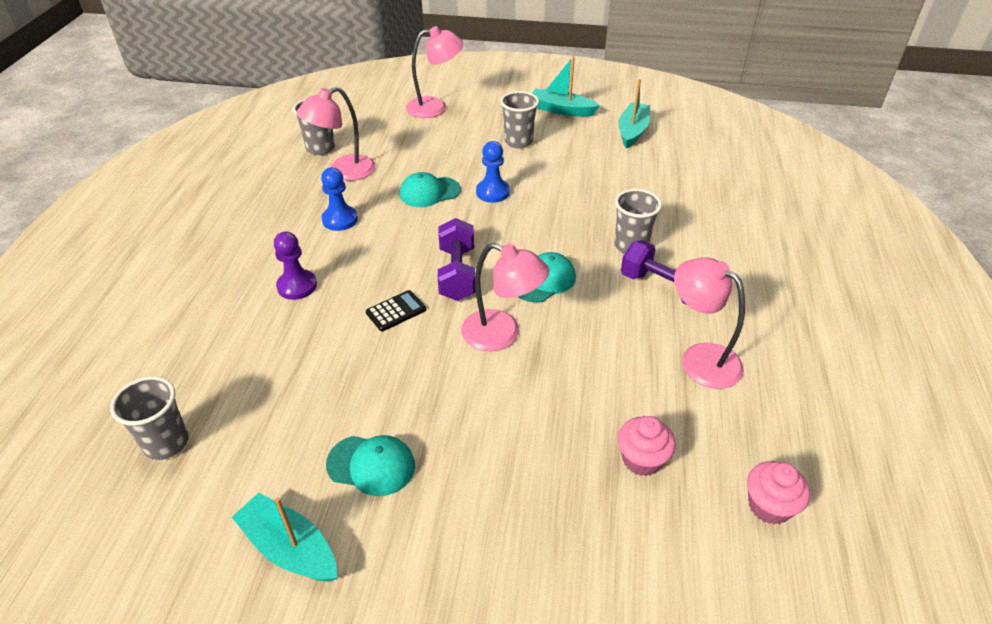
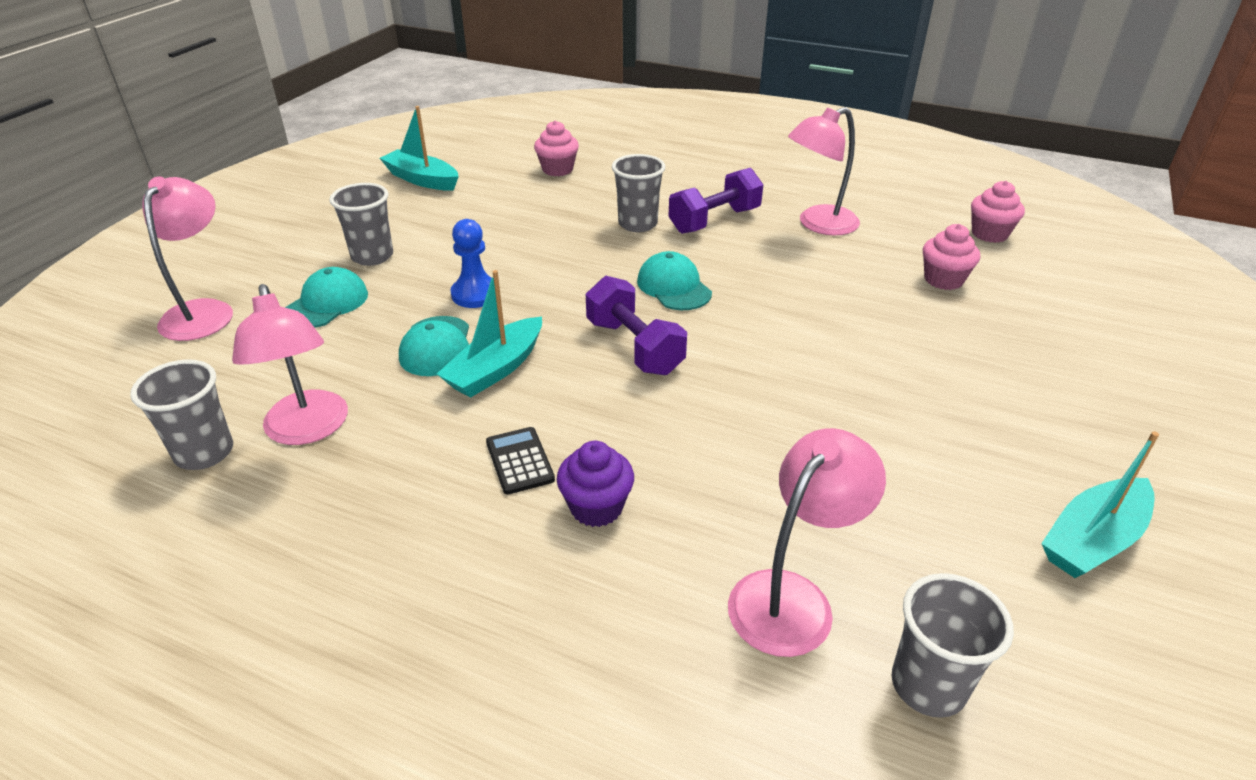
camera: 75 degrees left, 5 degrees down
(297, 286) = (596, 507): purple pawn -> purple cupcake
(340, 219) = (446, 445): blue pawn -> none
(371, 465) = (960, 457): turquoise cap -> turquoise cap (326, 303)
(396, 311) = (691, 408): black calculator -> black calculator (520, 461)
(457, 274) = (634, 347): purple dumbbell -> purple dumbbell turned 45 degrees clockwise
(502, 335) = (758, 330): pink lamp -> pink lamp (792, 597)
(561, 110) = (326, 213): turquoise boat -> turquoise boat (496, 369)
(695, 187) = (557, 169): none -> pink cupcake

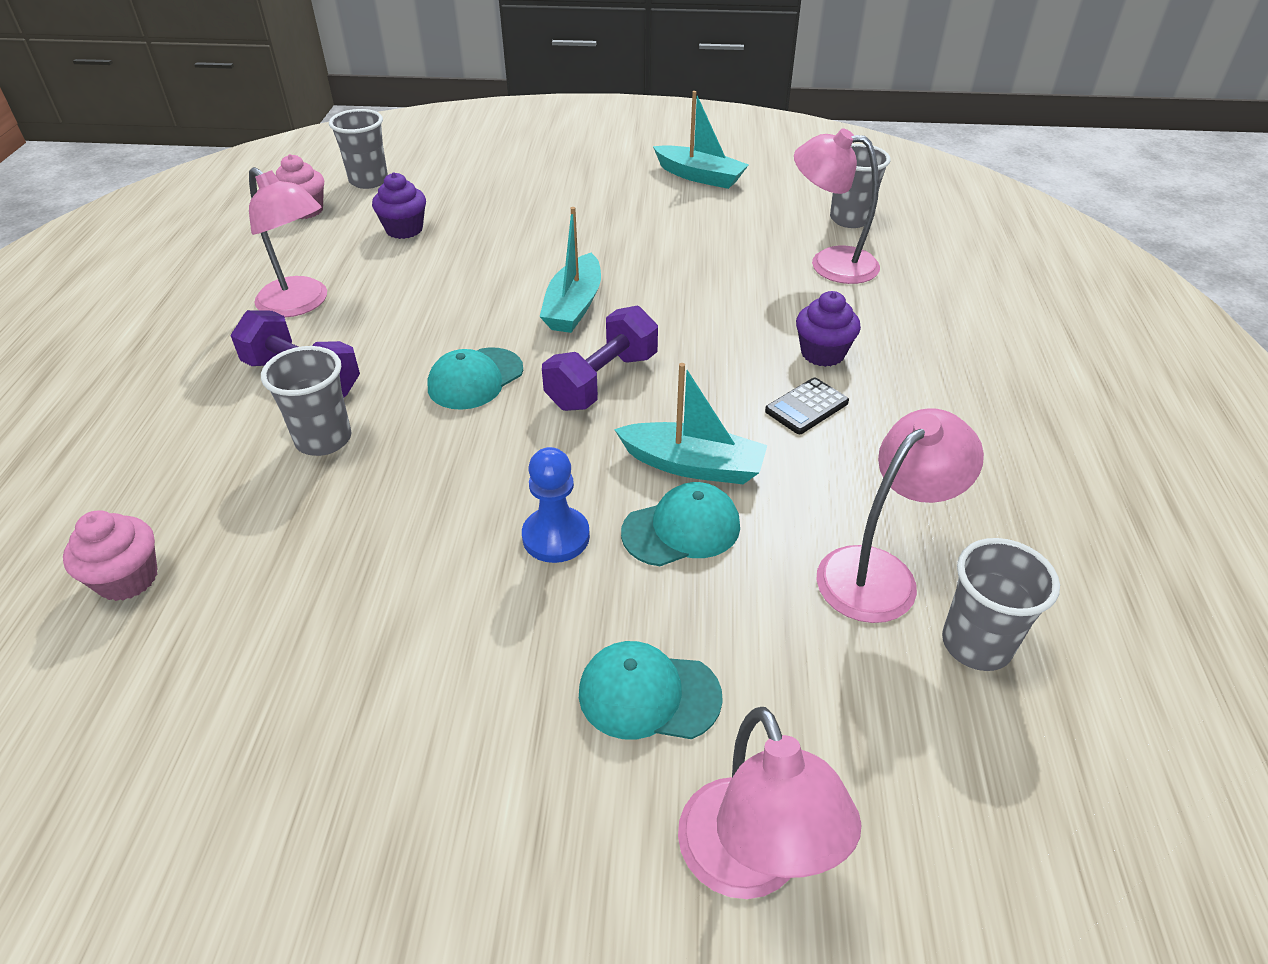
camera: 110 degrees left, 5 degrees up
(203, 311) = (750, 864): pink lamp -> pink lamp turned 90 degrees counterclockwise
(372, 256) = (496, 707): grey cup -> grey cup (369, 181)
(422, 179) = (172, 778): turquoise boat -> turquoise boat (573, 306)
(943, 280) = (404, 229): pink cupcake -> purple cupcake

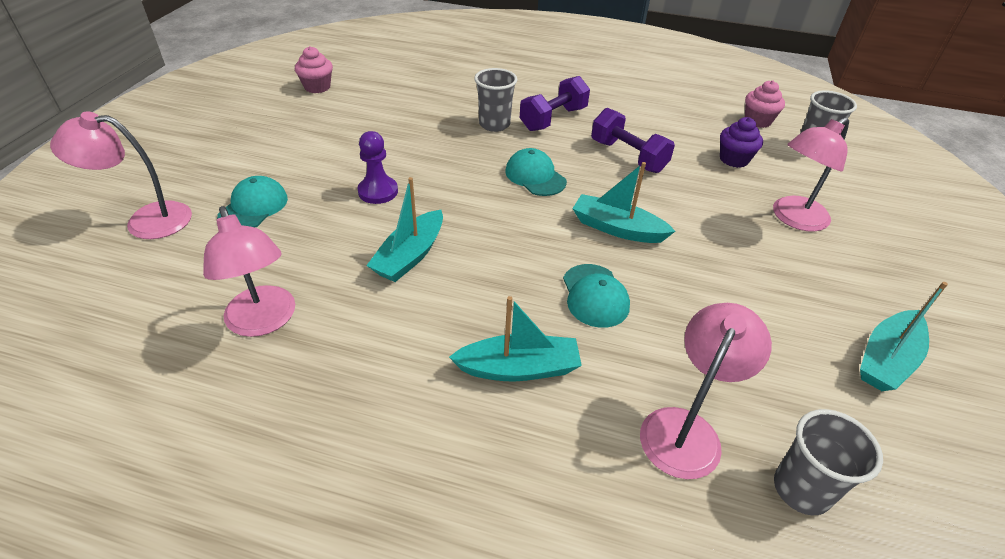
camera: 100 degrees right, 0 degrees up
(128, 579) = (419, 80): pink cupcake -> pink cupcake (317, 87)
(301, 304) = (632, 119): pink lamp -> pink lamp (793, 219)
(556, 537) = (378, 191): blue pawn -> purple pawn
(602, 381) = (516, 229): purple dumbbell -> purple dumbbell (628, 156)
(681, 529) = (356, 239): turquoise cap -> turquoise cap (595, 296)
(806, 407) = (448, 334): black calculator -> none
(822, 353) = (519, 368): purple cupcake -> turquoise boat
(976, 644) = (177, 350): grey cup -> none

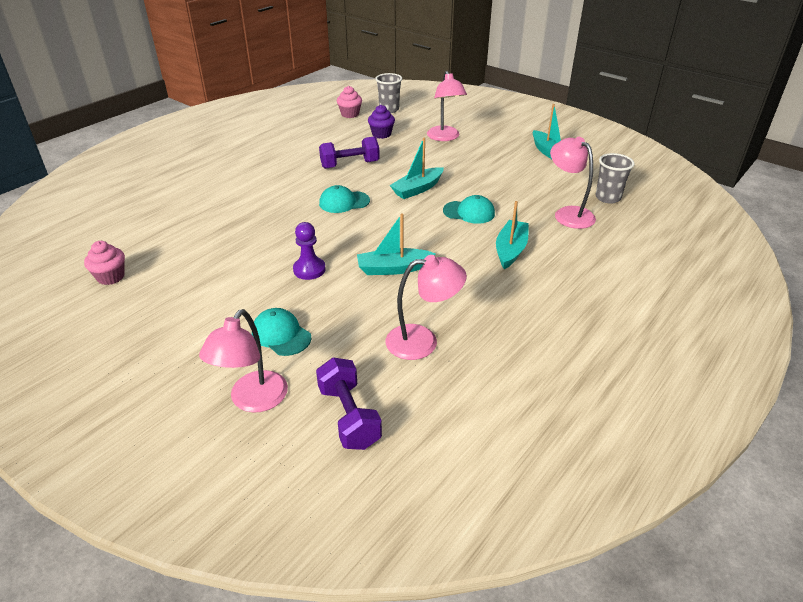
camera: 65 degrees left, 5 degrees down
(410, 256) = (393, 269): turquoise boat -> turquoise boat turned 120 degrees clockwise
(494, 124) = (265, 202): grey cup -> none
(553, 119) = (282, 178): purple dumbbell -> purple dumbbell (349, 416)

